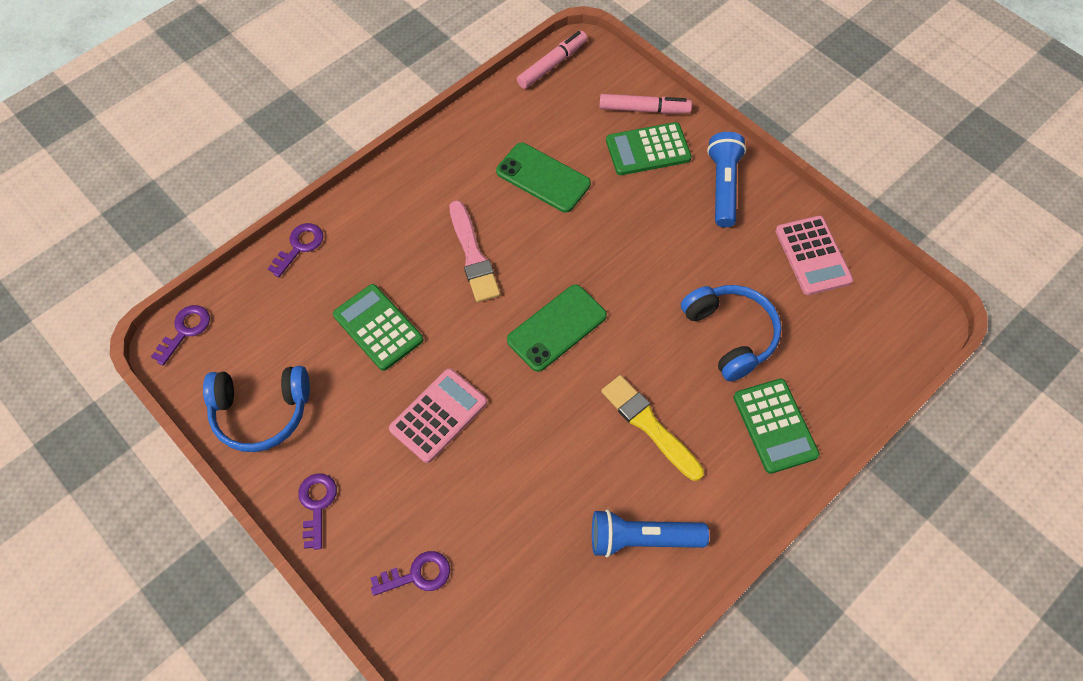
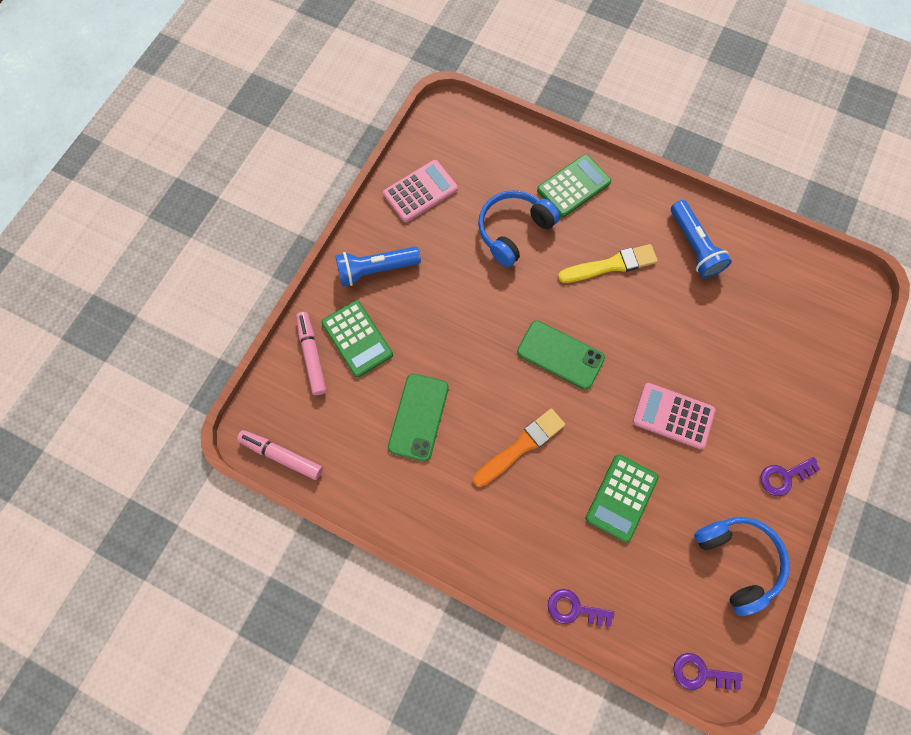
camera: 110 degrees left, 10 degrees up
(417, 575) = (793, 381): purple key -> none
(473, 255) = (521, 446): pink brush -> orange brush
(649, 425) = (610, 265): yellow brush -> yellow brush turned 135 degrees counterclockwise

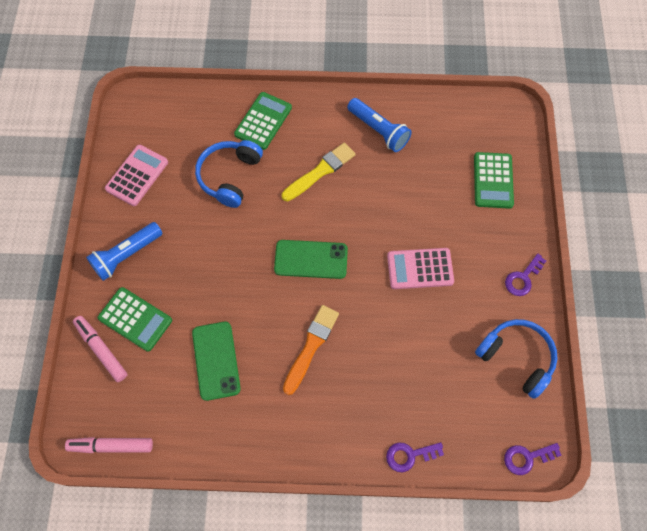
camera: 25 degrees left, 5 degrees down
(621, 497) = (408, 350): green calculator -> green calculator (493, 180)

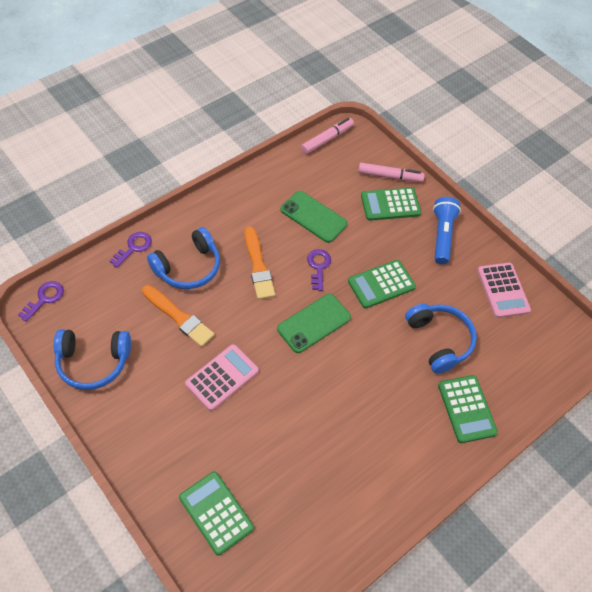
camera: 135 degrees right, 10 degrees down
(225, 251) = (381, 284): none -> green calculator
(320, 171) = (375, 400): yellow brush -> none
(374, 392) = (188, 267): none -> blue headphones
(378, 130) = (363, 481): blue flashlight -> none
(417, 347) = (179, 317): none -> orange brush
(523, 278) = (127, 433): purple key -> purple key (318, 266)

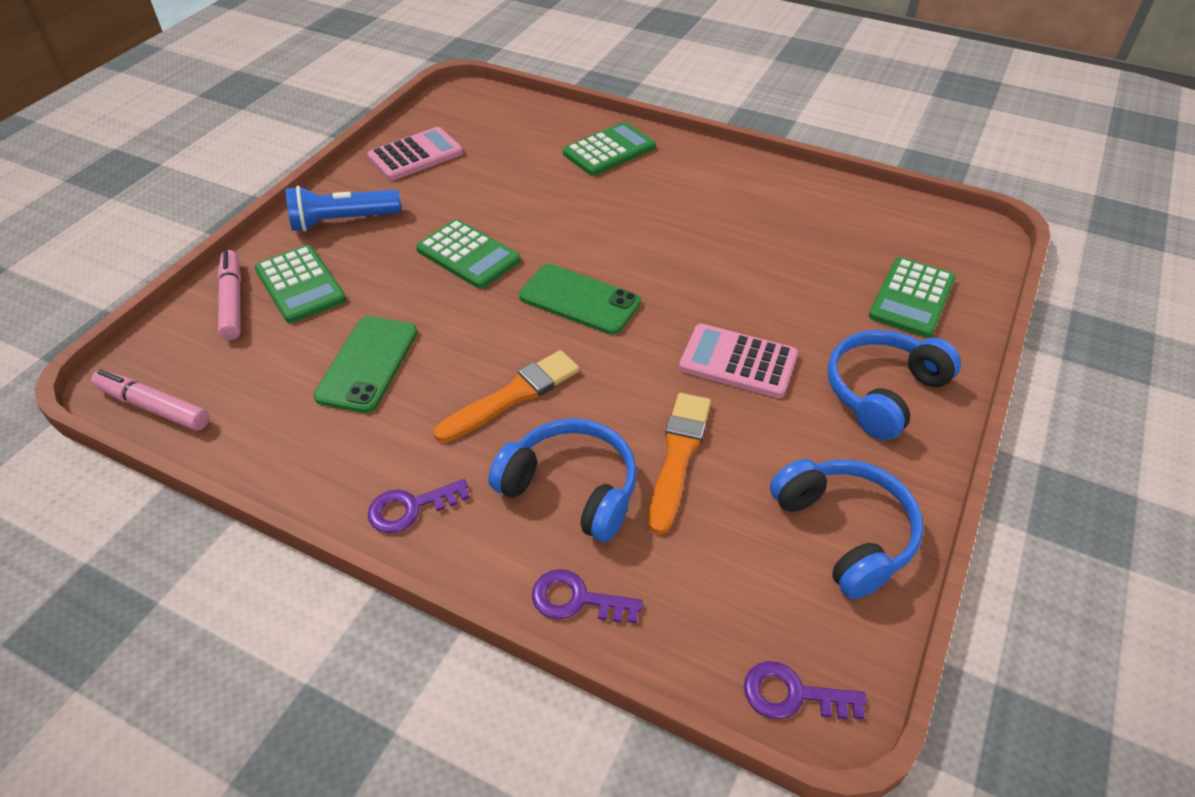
camera: 110 degrees left, 10 degrees down
(318, 266) = (472, 326): purple key -> purple key (410, 508)
(439, 340) = (528, 187): blue headphones -> blue headphones (882, 392)

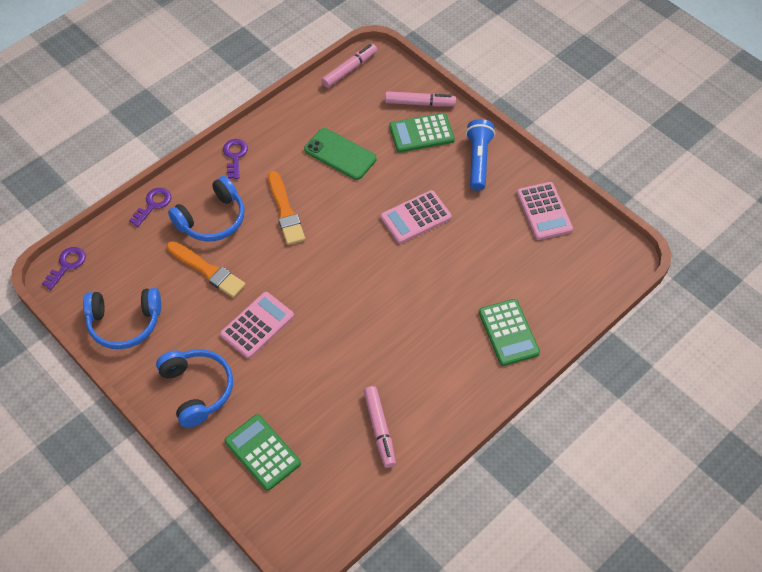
camera: 110 degrees right, 10 degrees up
(468, 255) = (416, 217): green calculator -> pink calculator
(579, 300) = (347, 263): green phone -> none
(800, 213) = (379, 429): none -> pink marker

